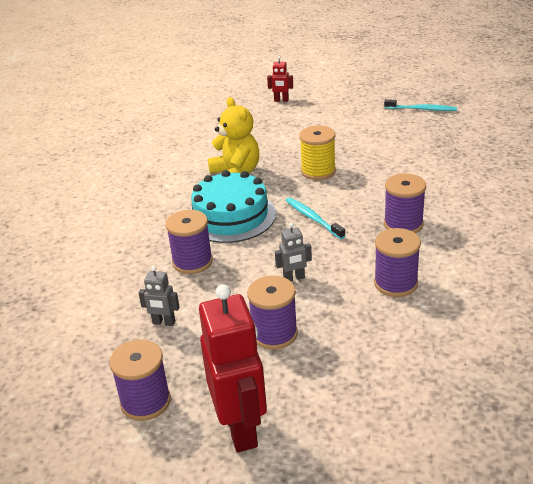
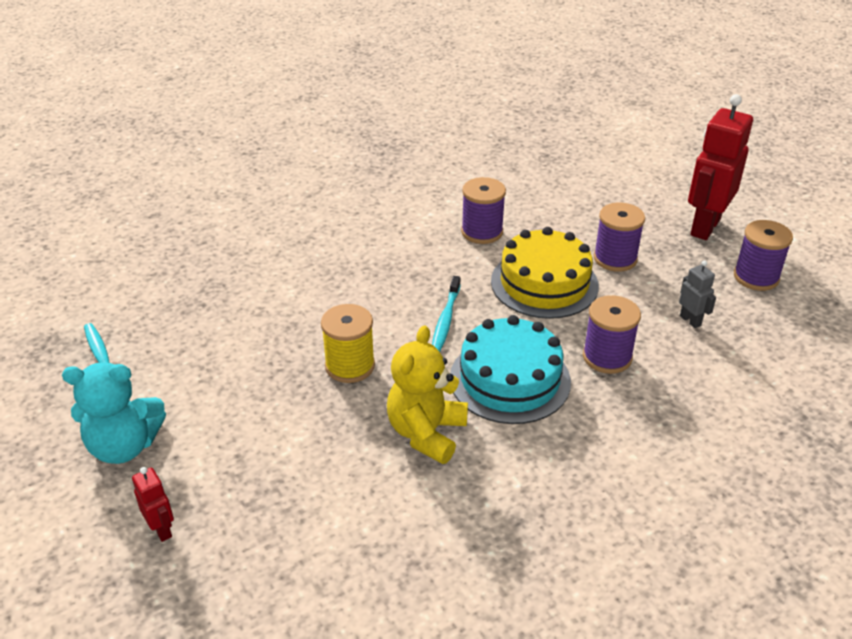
camera: 135 degrees left, 5 degrees up
(294, 278) = (544, 283): grey robot -> yellow cake
(344, 102) = (124, 446): none -> turquoise teddy bear
(403, 224) = (392, 263): purple spool -> none

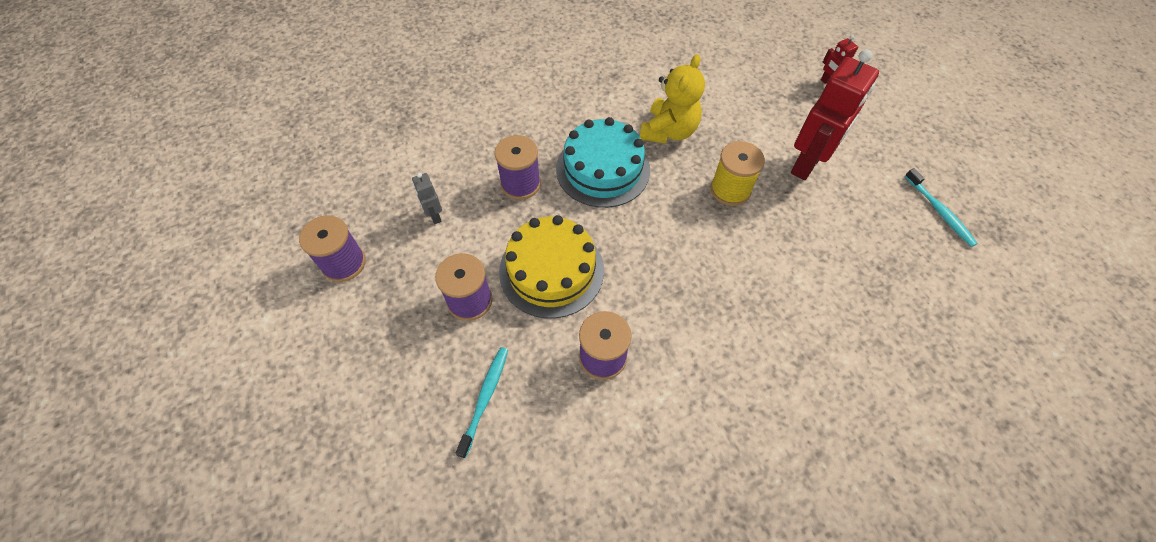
camera: 175 degrees left, 20 degrees up
(124, 446) = (879, 136): turquoise teddy bear -> none
(445, 320) = (650, 232): turquoise toothbrush -> turquoise toothbrush (485, 398)
(704, 227) = (350, 345): red robot -> red robot (807, 164)

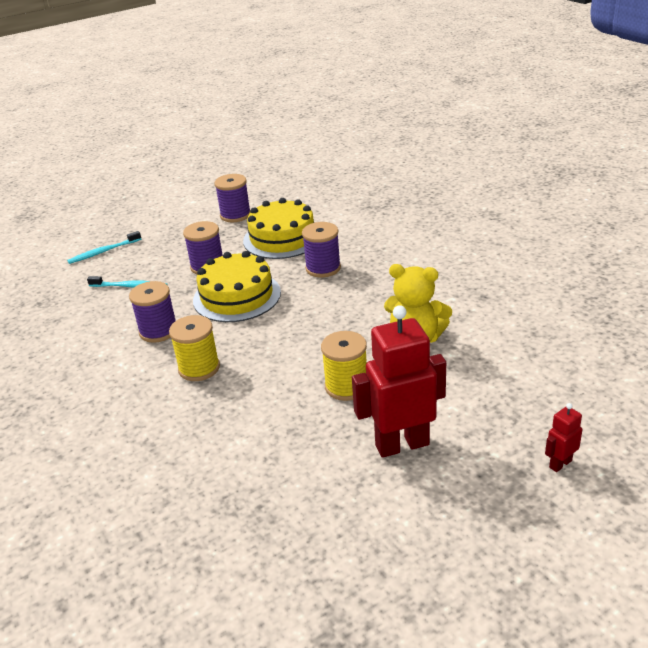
camera: 85 degrees right, 25 degrees down
(434, 215) = (282, 238): grey robot -> yellow cake
(603, 169) = (352, 306): turquoise cake -> none
(683, 312) = (199, 368): none -> yellow spool
(807, 164) = (402, 444): red robot -> red robot turned 135 degrees clockwise
(939, 211) = (356, 573): turquoise toothbrush -> turquoise toothbrush (103, 252)

